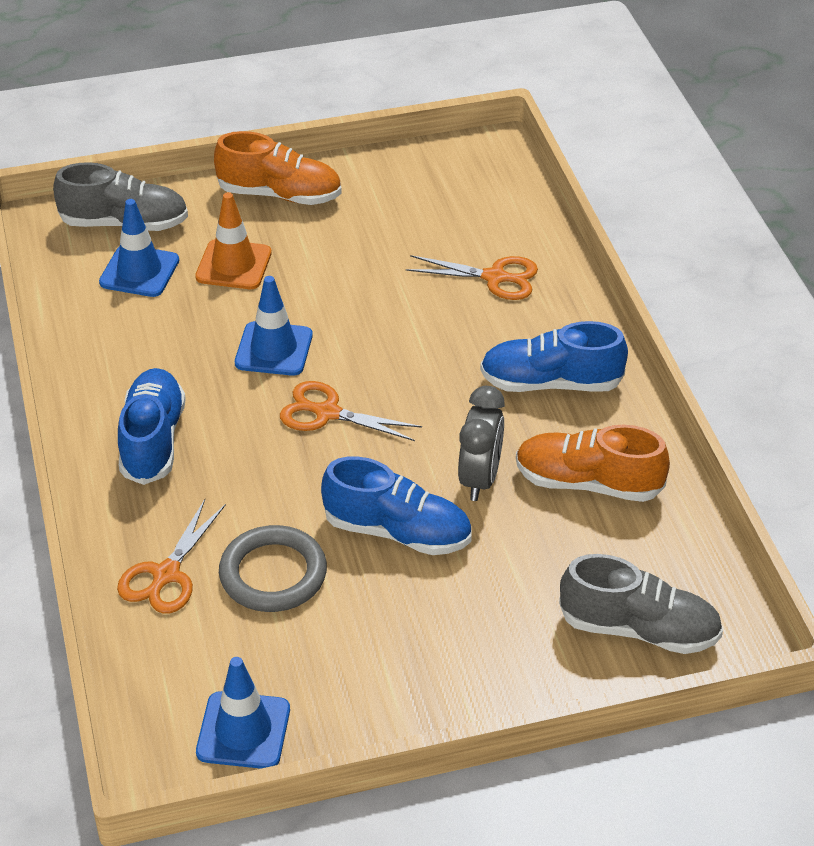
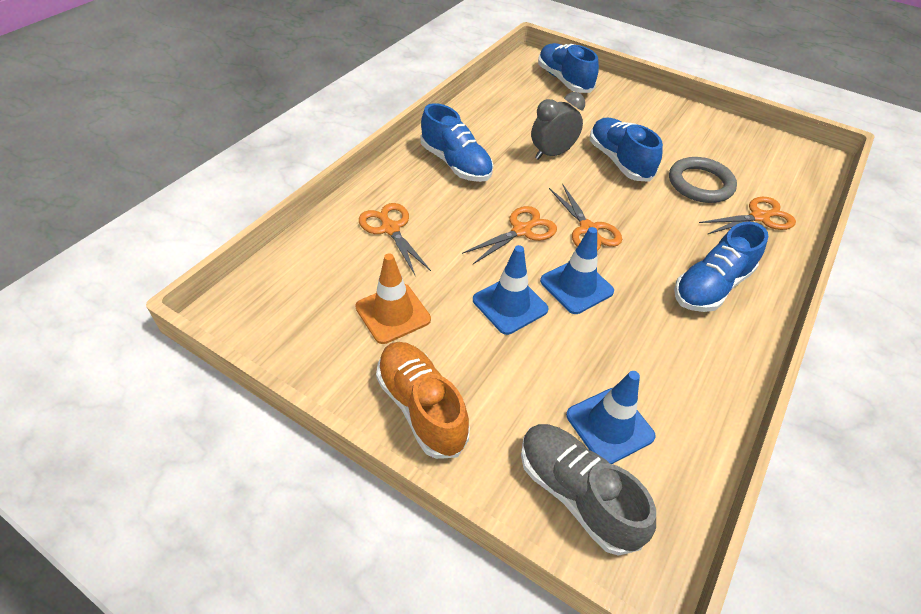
camera: 135 degrees left, 5 degrees up
(233, 265) = (532, 370): orange traffic cone -> orange traffic cone (393, 313)
(243, 731) = (768, 146): blue traffic cone -> blue traffic cone (510, 304)
(385, 363) = (521, 231): none -> orange scissors
(588, 483) = (507, 123): orange shoe -> none
(639, 629) = (564, 80): grey shoe -> blue shoe

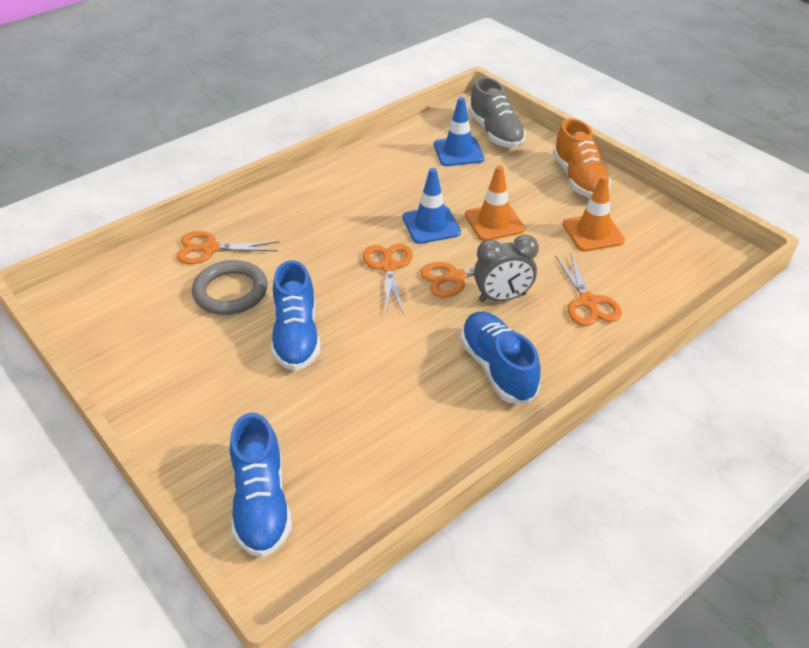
camera: 160 degrees left, 5 degrees down
(510, 304) = (494, 222): blue traffic cone -> orange traffic cone
(552, 154) = (371, 360): grey clock -> grey clock (502, 297)
(711, 286) = (318, 206): blue shoe -> none

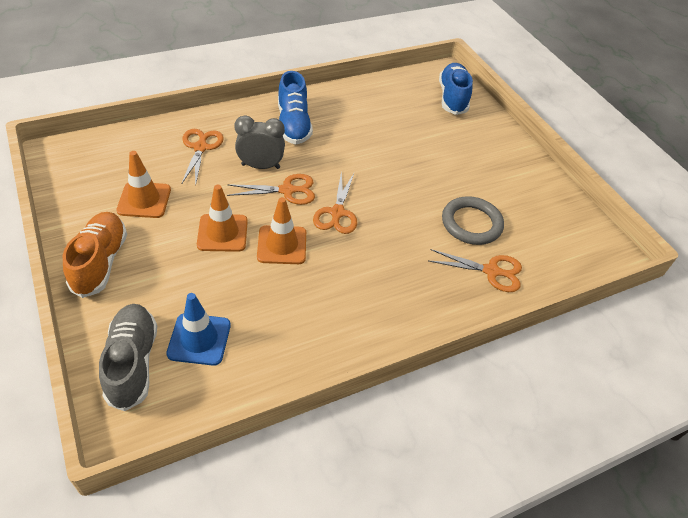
camera: 170 degrees left, 5 degrees up
(296, 335) = (422, 177): blue shoe -> none
(431, 225) = (282, 245): blue traffic cone -> orange traffic cone

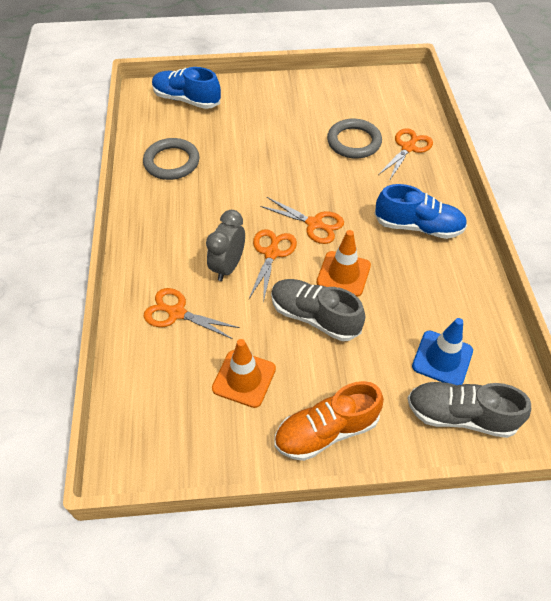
camera: 65 degrees left, 5 degrees up
(100, 262) = (326, 431): orange shoe -> orange shoe turned 45 degrees counterclockwise
(222, 233) = (314, 317): orange traffic cone -> grey shoe
(293, 124) = (173, 225): blue shoe -> blue shoe (418, 227)
(367, 107) = (171, 162): none -> grey ring

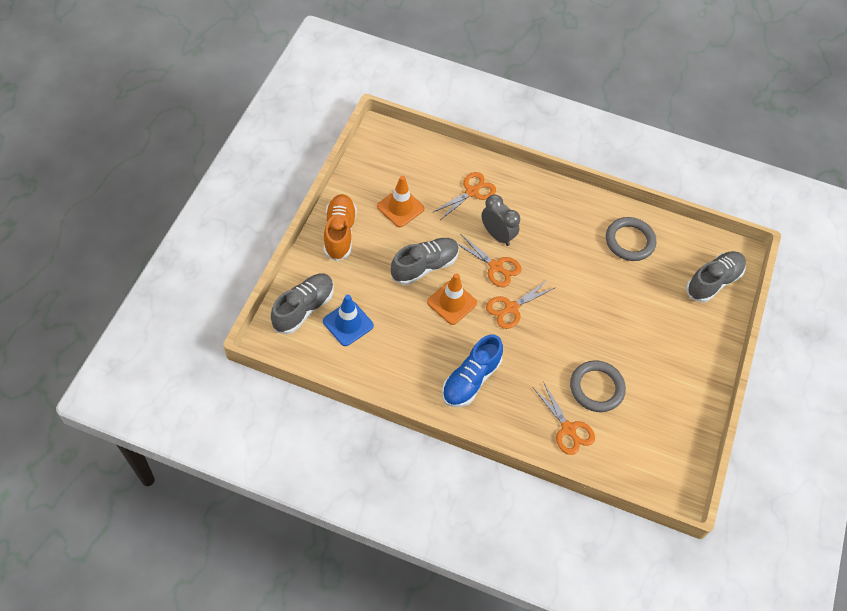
camera: 110 degrees right, 5 degrees up
(186, 100) = (713, 282): blue shoe -> grey shoe

